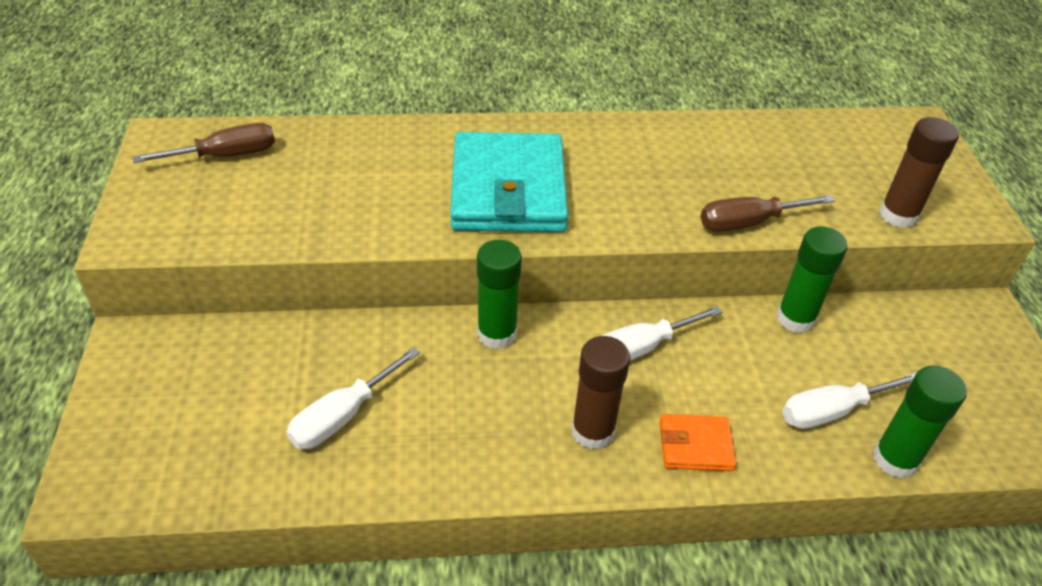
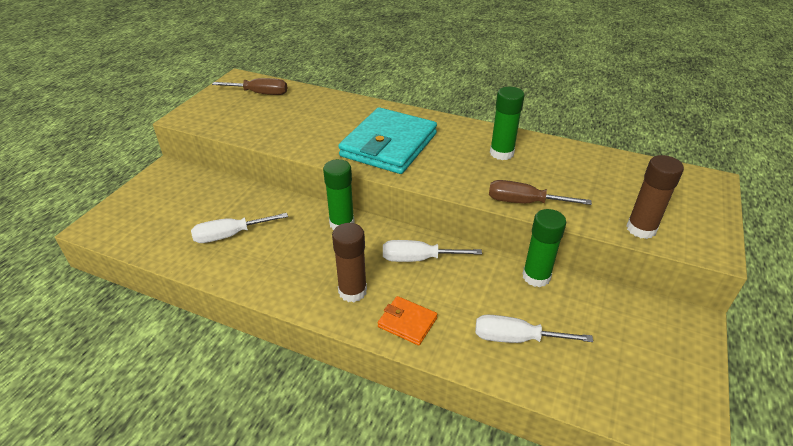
camera: 30 degrees right, 5 degrees down
(895, 459) = (538, 384): green glue stick -> green glue stick (501, 153)

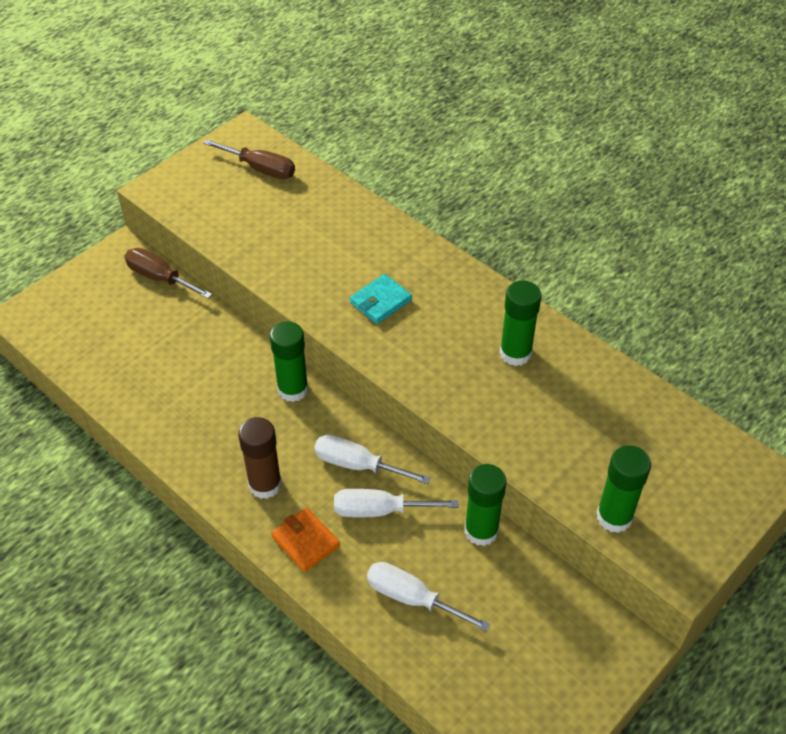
camera: 20 degrees right, 10 degrees up
(230, 235) = (162, 369): white screwdriver -> white screwdriver (379, 510)
(389, 145) = (380, 301): turquoise wallet -> turquoise wallet, size x0.45
(524, 202) = (496, 437): brown screwdriver -> brown screwdriver (160, 278)
(641, 229) = (614, 517): brown glue stick -> green glue stick

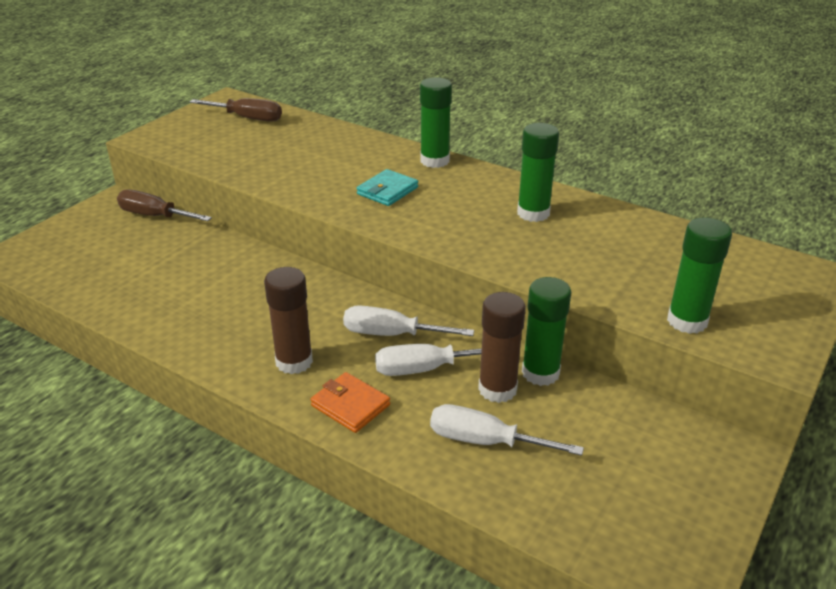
camera: 10 degrees left, 15 degrees down
(293, 389) = (308, 283): green glue stick -> green glue stick (434, 161)
(437, 543) = (497, 389): none -> brown glue stick

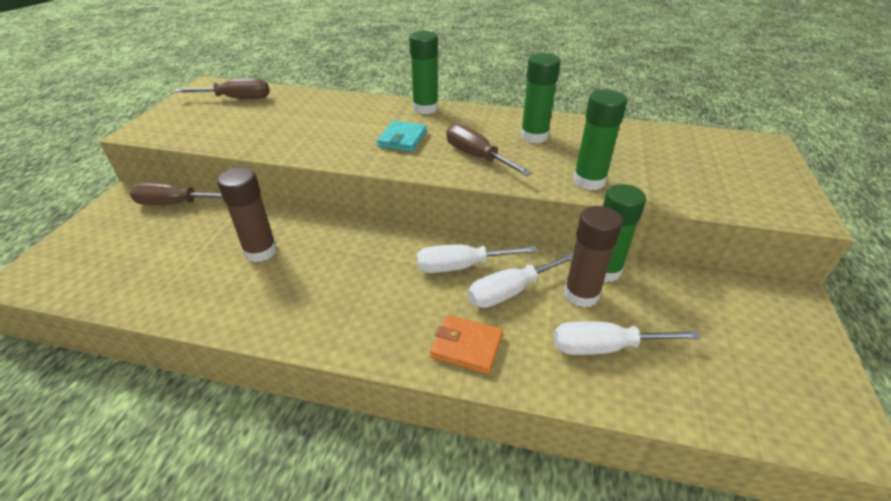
camera: 20 degrees left, 5 degrees up
(294, 362) = (388, 316): brown glue stick -> brown glue stick (260, 251)
(452, 224) = (477, 157): none -> brown screwdriver
(687, 321) = (717, 199): green glue stick -> green glue stick (589, 181)

